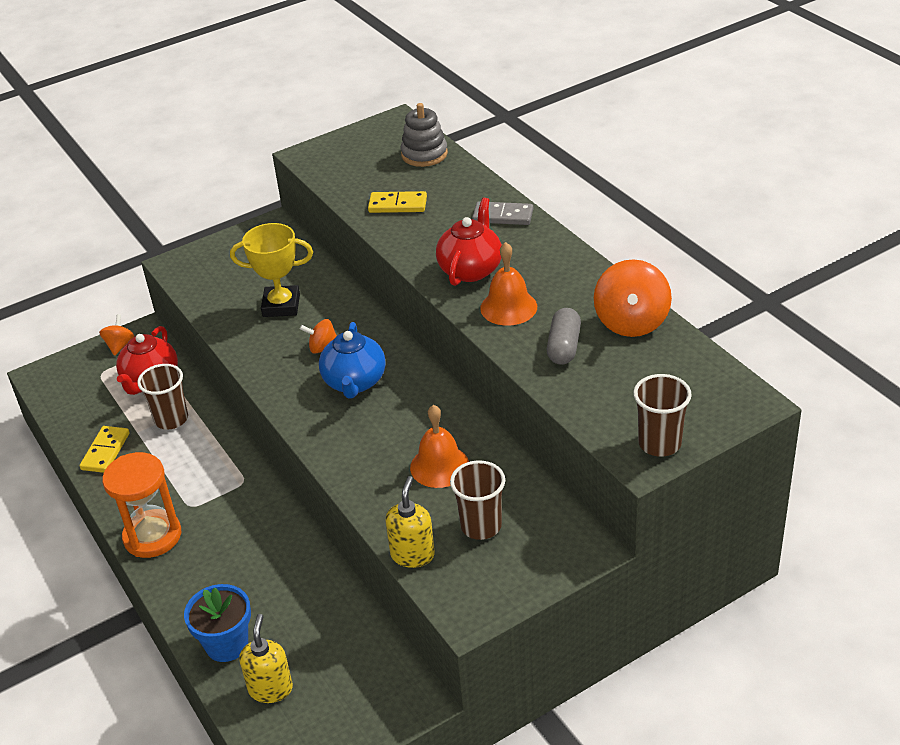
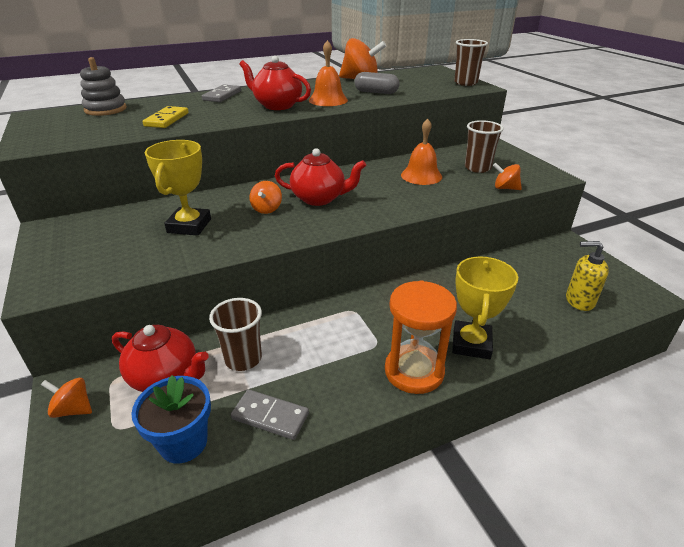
camera: 85 degrees left, 5 degrees down
(105, 451) = (270, 416): yellow domino -> grey domino
(191, 579) = (471, 344): none -> yellow trophy
(227, 644) = (541, 322): blue flower pot -> blue flower pot (183, 442)
(354, 382) = (319, 198): blue teapot -> red teapot
(412, 554) = (505, 188): yellow soap dispenser -> orange spinning top

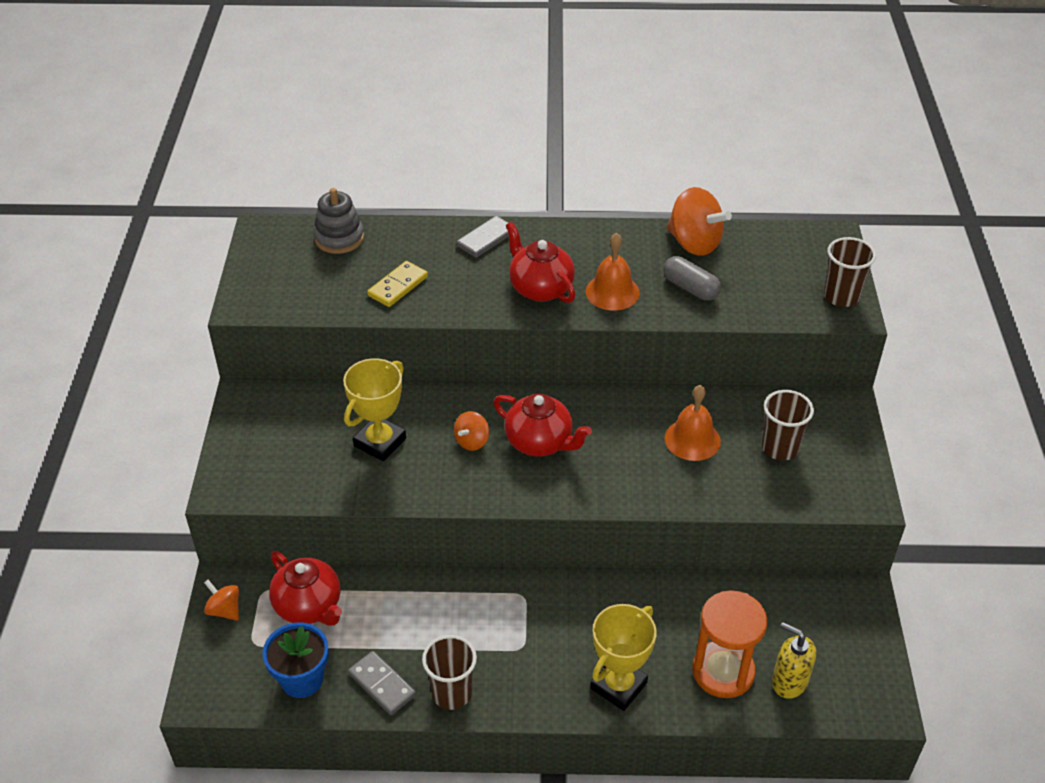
camera: 25 degrees right, 10 degrees up
(243, 359) = (385, 613): brown cup -> brown cup (452, 693)
(414, 371) = (538, 693): orange hourglass -> orange hourglass (723, 671)
(505, 188) = (781, 500): orange spinning top -> none

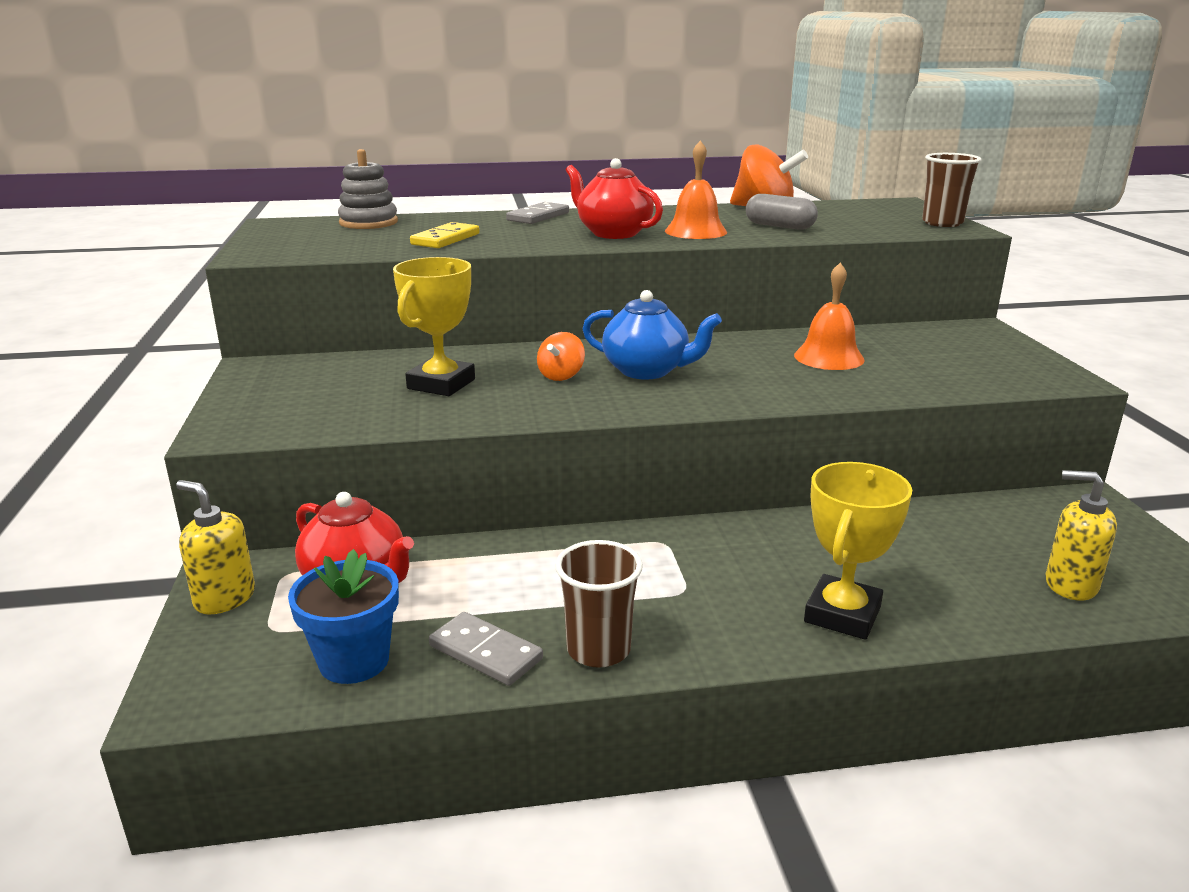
camera: 10 degrees left, 20 degrees down
(224, 610) = (224, 598): orange spinning top -> yellow soap dispenser
(540, 442) = (647, 371): red teapot -> blue teapot
(723, 671) = (975, 584): orange hourglass -> none
(780, 448) = (933, 356): brown cup -> none

